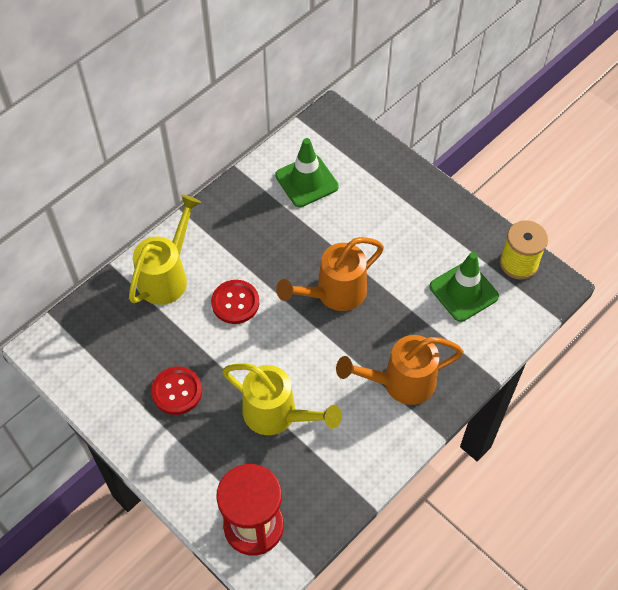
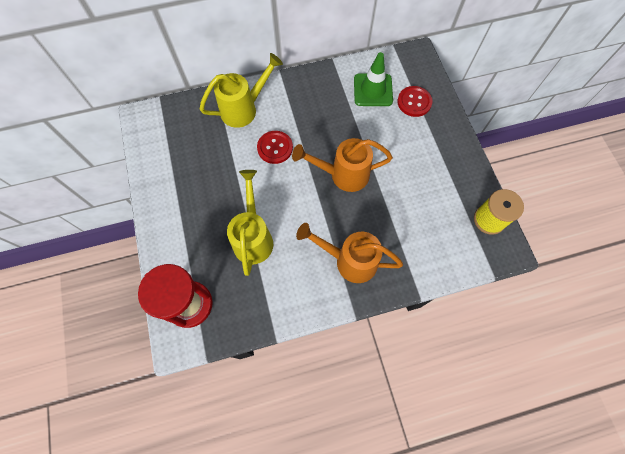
camera: 30 degrees right, 10 degrees up
(177, 391) = (201, 187): red button -> red button (414, 102)
(277, 415) = (253, 237): yellow watering can -> yellow watering can turned 150 degrees counterclockwise
(463, 291) = (435, 219): green traffic cone -> none

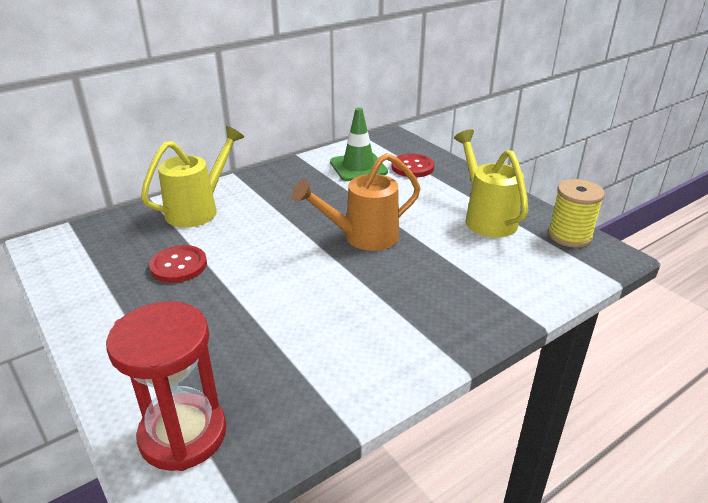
camera: 20 degrees left, 35 degrees down
(253, 237) = (263, 325): yellow watering can -> yellow watering can (486, 218)
(275, 148) = (257, 233): red button -> red button (178, 265)
(349, 260) = (421, 314): orange watering can -> none

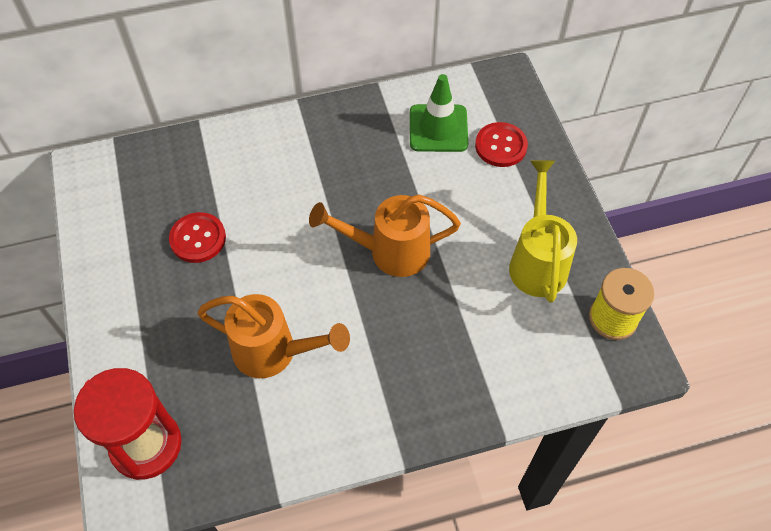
camera: 20 degrees right, 25 degrees up
(198, 210) = (241, 156): yellow watering can -> none
(292, 324) = (273, 352): none -> orange watering can

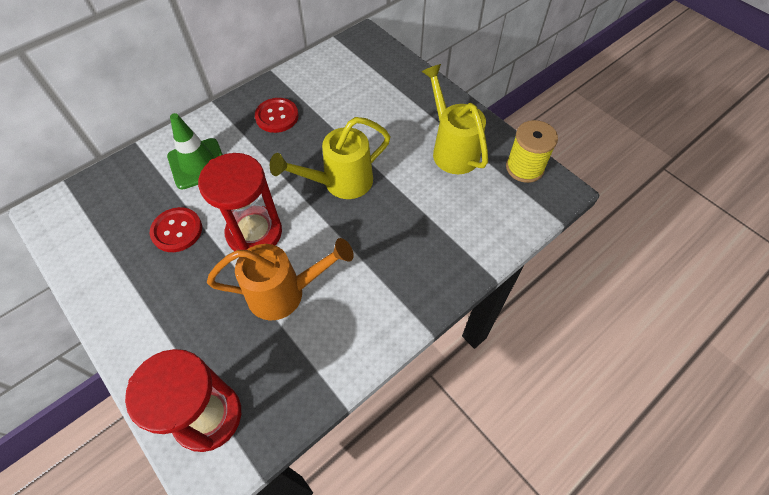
camera: 25 degrees left, 0 degrees up
(273, 273) = (254, 233): none -> red hourglass
(390, 252) = (340, 182): orange watering can -> yellow watering can
(438, 128) = (332, 86): green traffic cone -> green traffic cone (198, 164)
(501, 146) = (384, 82): red button -> red button (277, 116)

